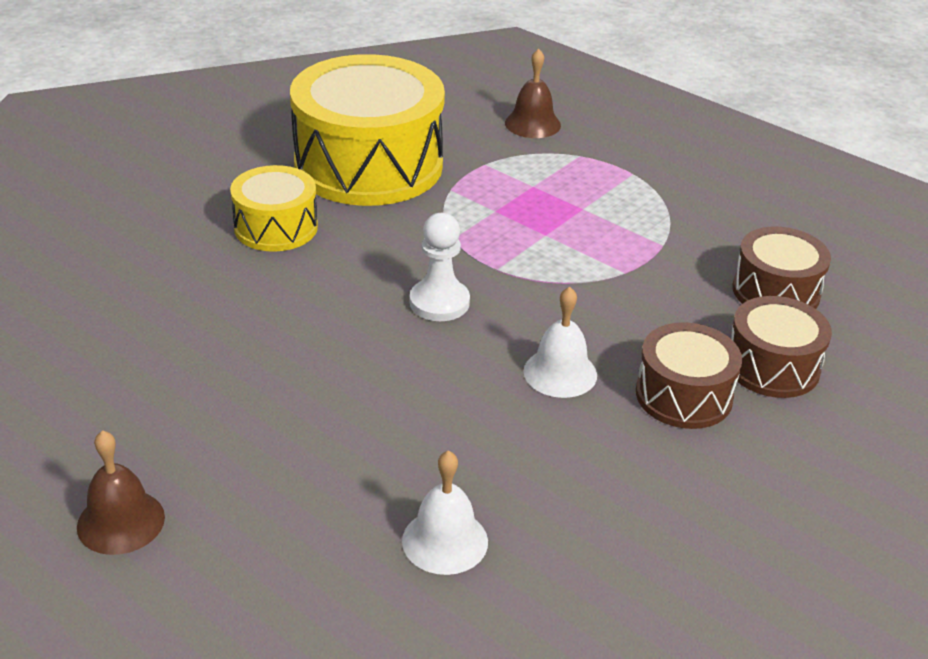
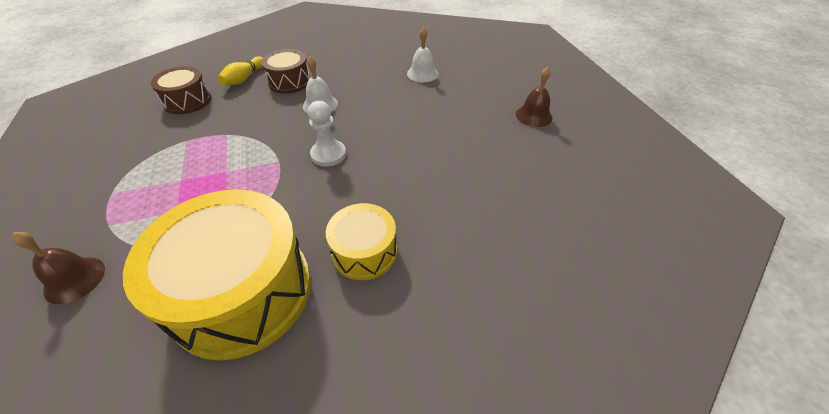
camera: 145 degrees left, 10 degrees up
(772, 366) = (244, 78): brown drum -> yellow bowling pin

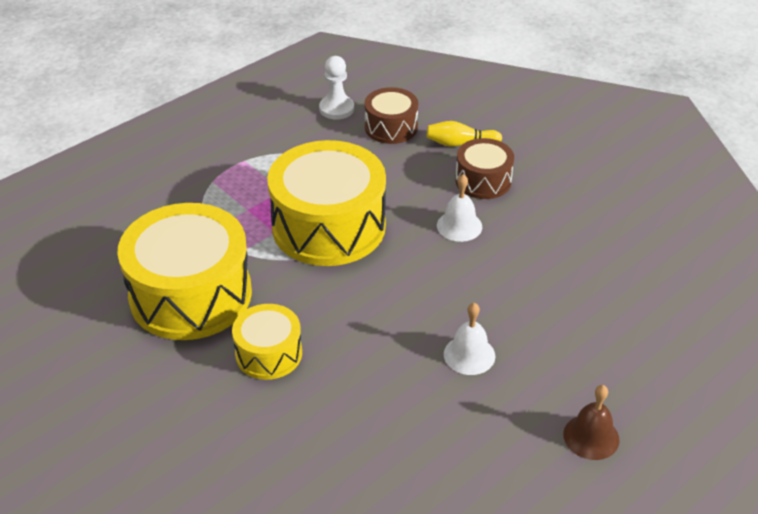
camera: 65 degrees right, 5 degrees down
(74, 279) = (158, 198): brown bell -> none
(253, 166) = (328, 226): none -> yellow drum
(328, 154) = (380, 271): white pawn -> white pawn (336, 109)
(422, 73) = (600, 289): white bell -> white bell (469, 355)

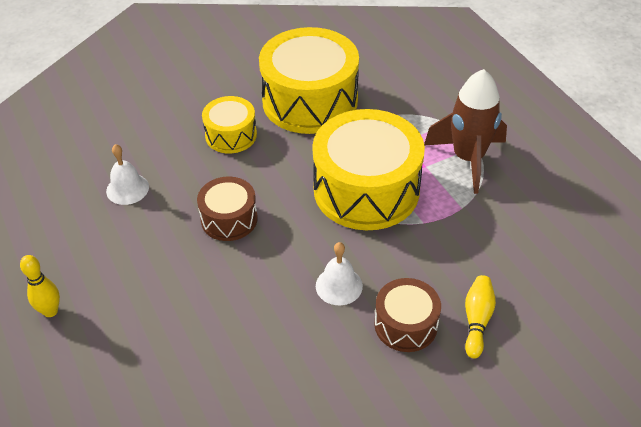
camera: 105 degrees right, 5 degrees up
(264, 164) = (468, 159): none -> brown rocket
(336, 109) = (556, 224): white pawn -> none
(391, 127) = (516, 264): brown drum -> brown drum (229, 219)
(469, 355) = (174, 253): white bell -> white bell (127, 189)
(591, 437) = (50, 311): brown bell -> yellow bowling pin

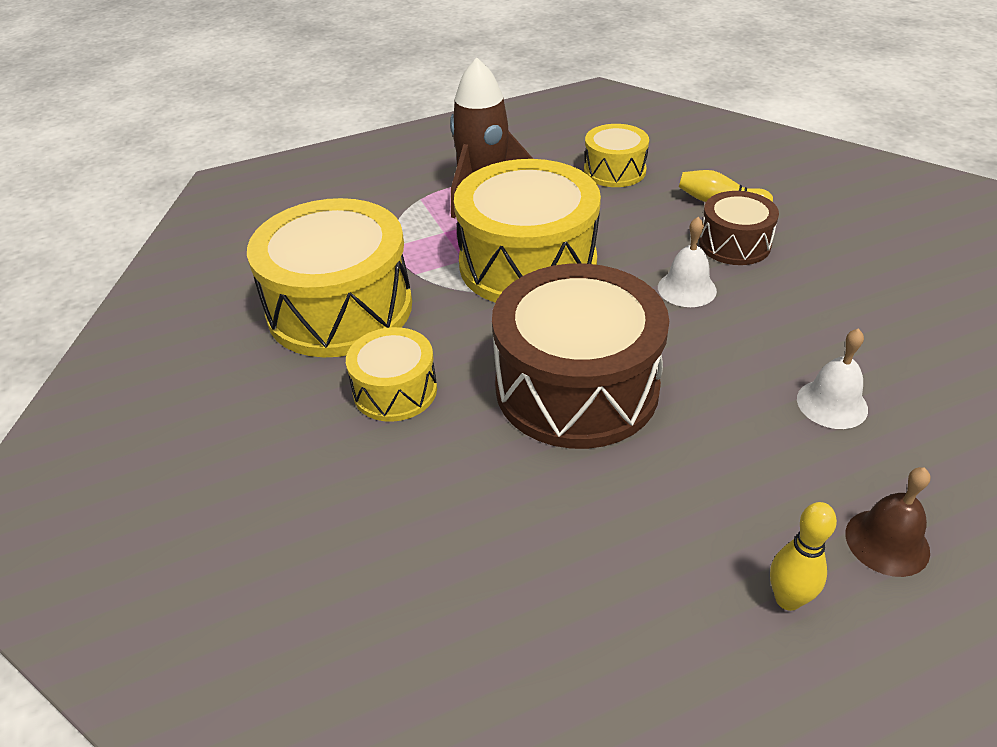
camera: 85 degrees left, 5 degrees down
(79, 369) = (887, 542): none -> brown bell
(127, 189) = (503, 517): white bell -> white bell (832, 404)
(229, 219) = (576, 387): brown drum -> brown drum, size x1.93
(518, 244) = (614, 171): none -> yellow drum

